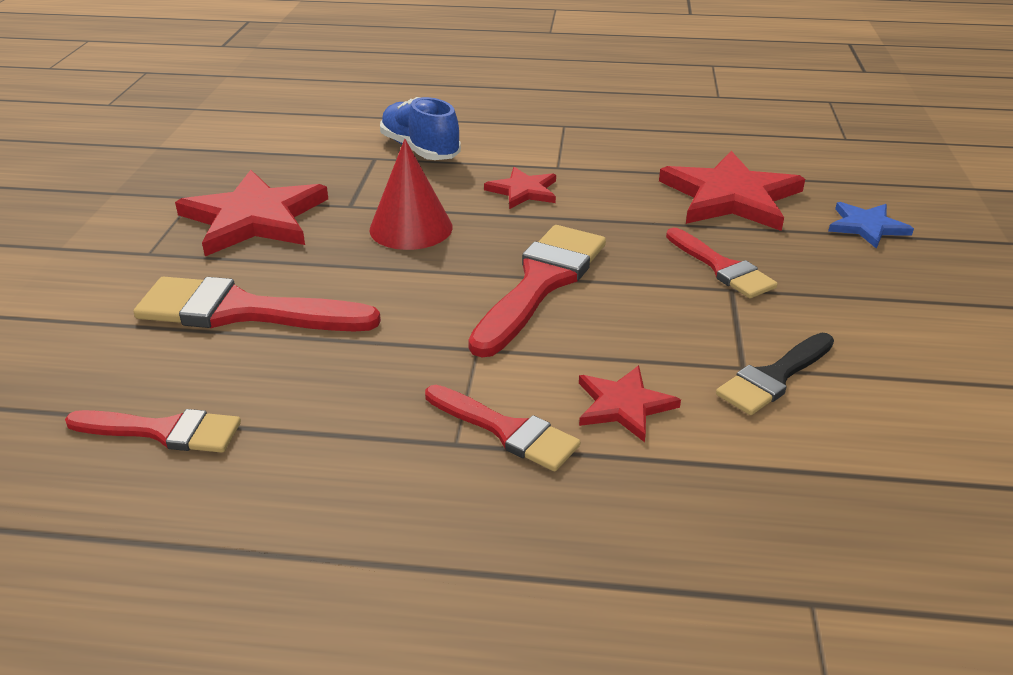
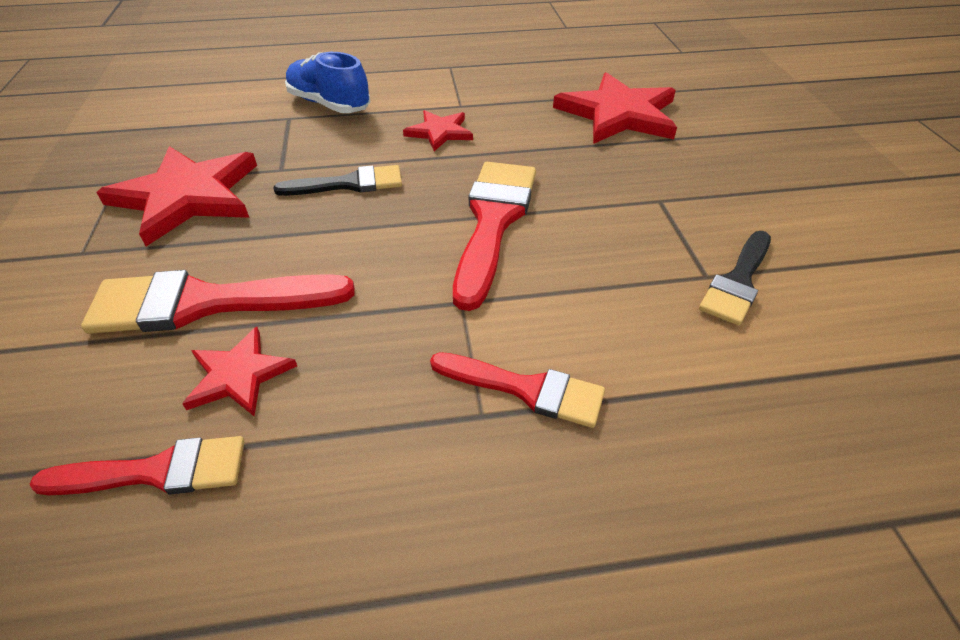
camera: 15 degrees left, 10 degrees up
(411, 228) = (349, 184): red cone -> black brush
(623, 405) = (623, 337): red star -> red star (238, 375)
(722, 267) = (642, 181): red brush -> none
(867, 226) = (737, 126): blue star -> none

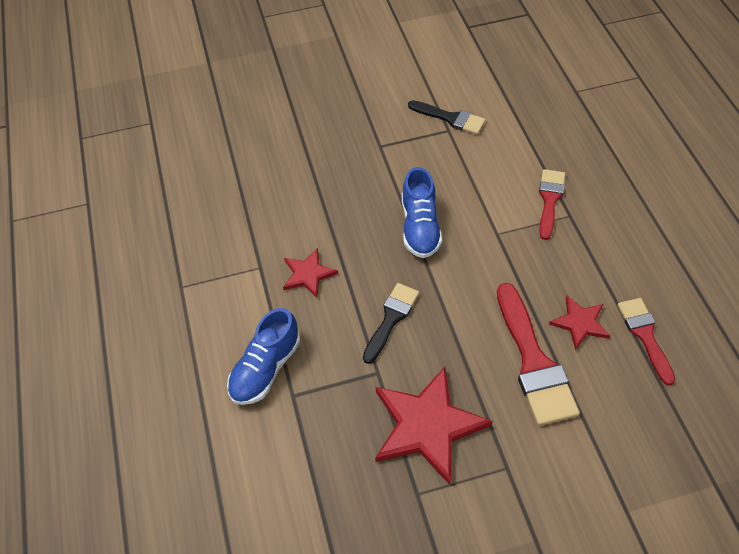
camera: 95 degrees left, 10 degrees up
(349, 184) = (391, 318): black brush -> black brush turned 45 degrees clockwise
(493, 221) = (420, 227): red brush -> blue shoe
(618, 114) = (268, 165): red star -> none

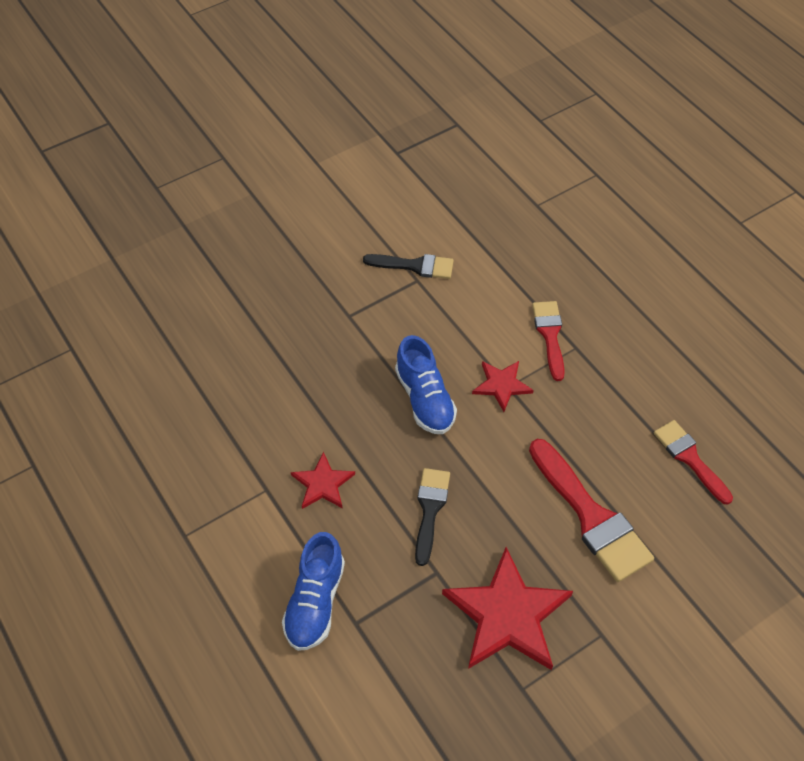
camera: 20 degrees left, 0 degrees up
(580, 323) = (623, 462): red star -> red star (501, 385)

